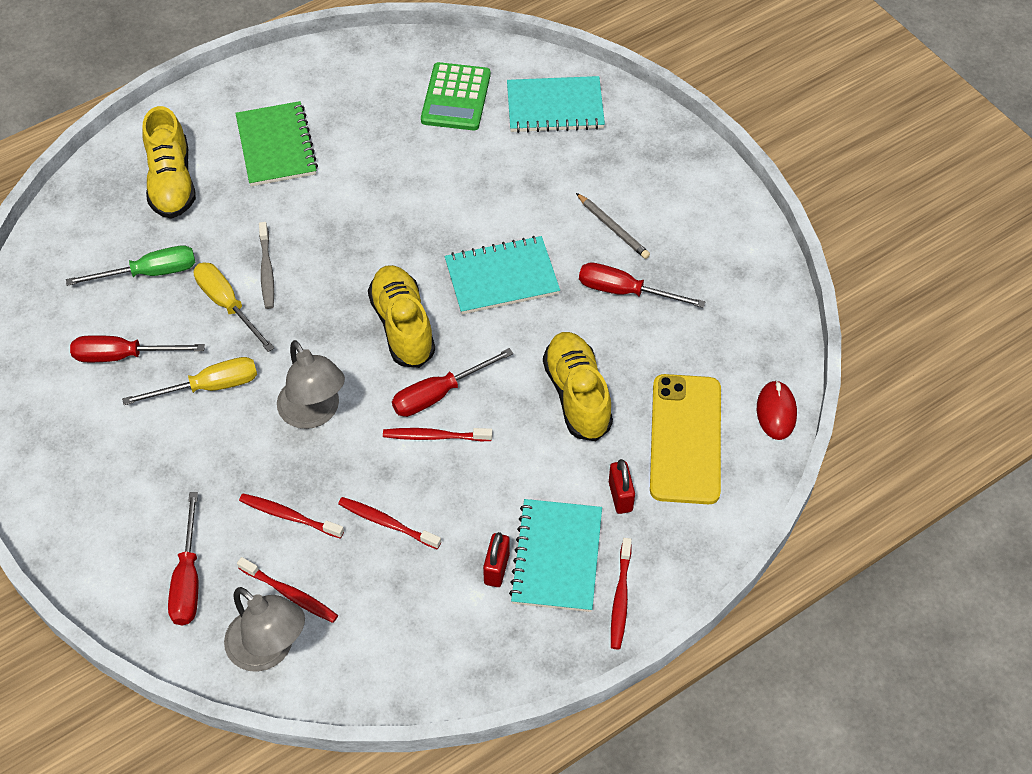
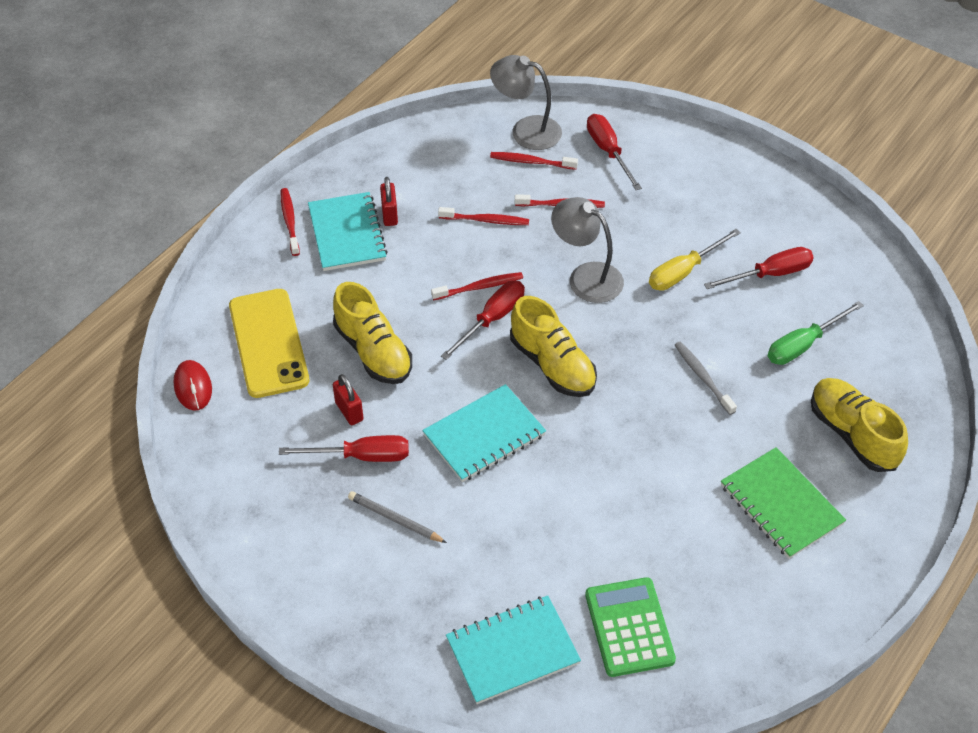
camera: 160 degrees right, 5 degrees down
(227, 305) = (715, 338): yellow screwdriver -> none
(620, 496) = (311, 286): red padlock -> red padlock (349, 411)

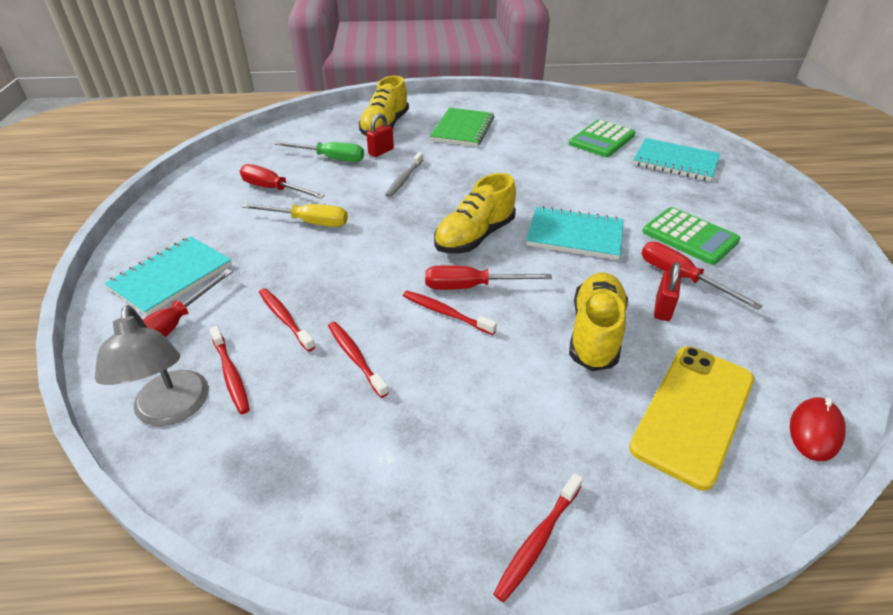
camera: 130 degrees left, 10 degrees down
(347, 234) = (491, 460): turquoise notebook -> turquoise notebook (171, 277)
(389, 215) = (423, 442): red padlock -> red padlock (381, 152)
(395, 519) = (690, 236): grey pencil -> green calculator
(552, 365) = (474, 237): yellow shoe -> yellow shoe turned 150 degrees counterclockwise
(586, 276) = (365, 263): grey lamp -> none

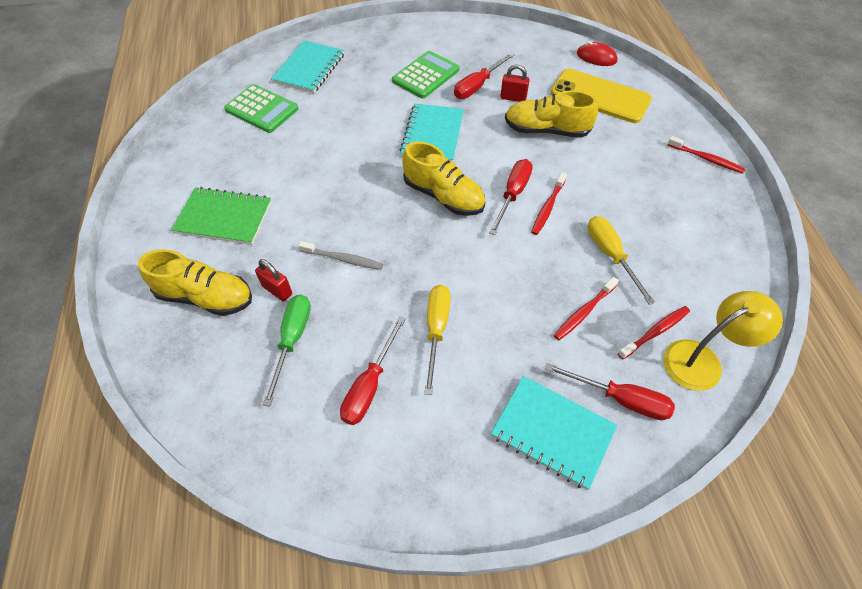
camera: 95 degrees left, 15 degrees up
(172, 410) = (702, 360): grey lamp -> yellow lamp
(355, 357) = (611, 255): red toothbrush -> yellow screwdriver
(471, 287) = (513, 195): red screwdriver -> red screwdriver turned 150 degrees counterclockwise

